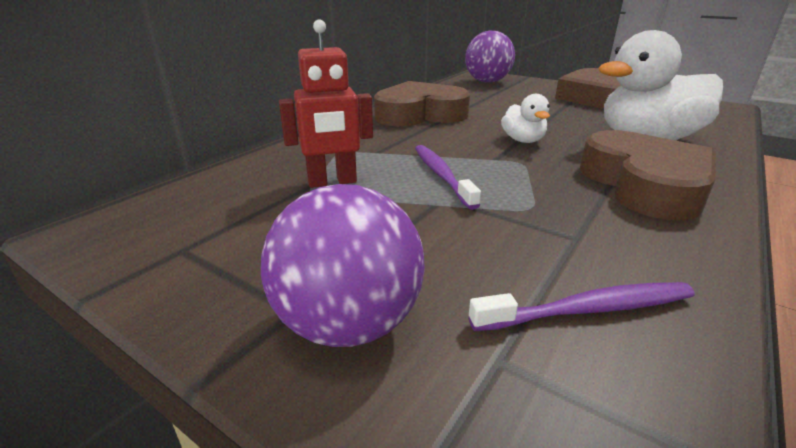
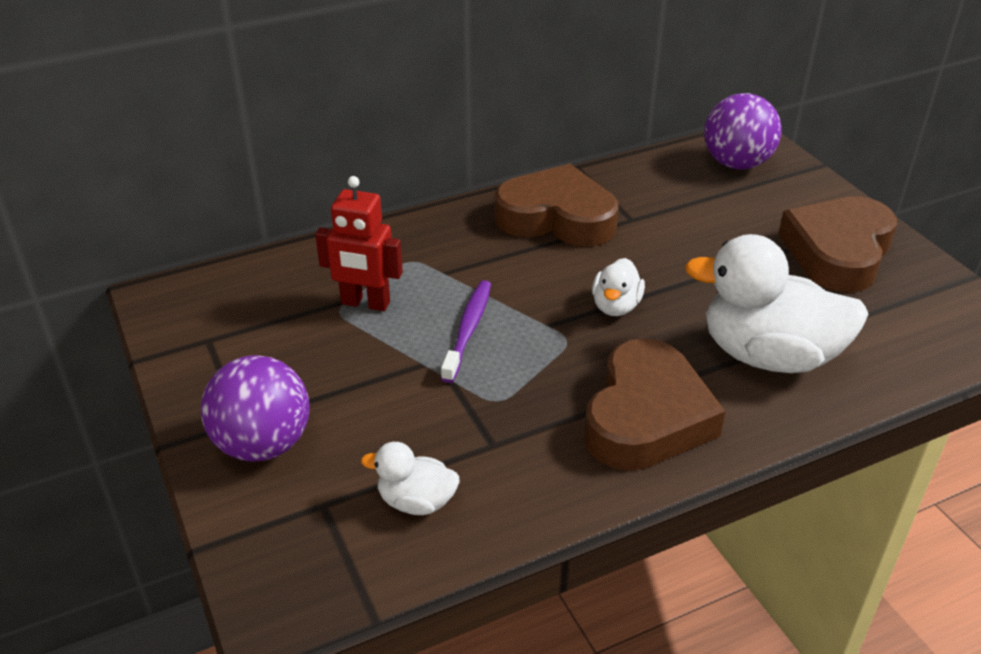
camera: 30 degrees right, 10 degrees up
(588, 310) = (416, 502): purple toothbrush -> white duck

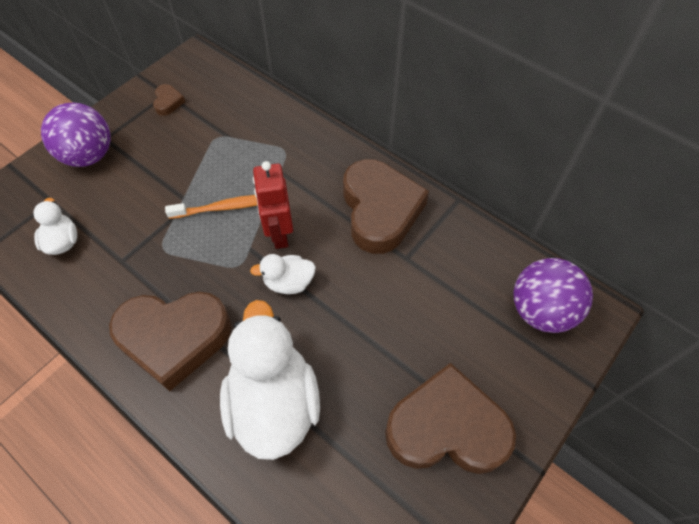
camera: 65 degrees right, 20 degrees up
(228, 341) = (168, 102): none -> brown heart
(365, 303) = (229, 146): red robot -> red robot (279, 234)
(468, 330) = (225, 207): purple toothbrush -> orange toothbrush

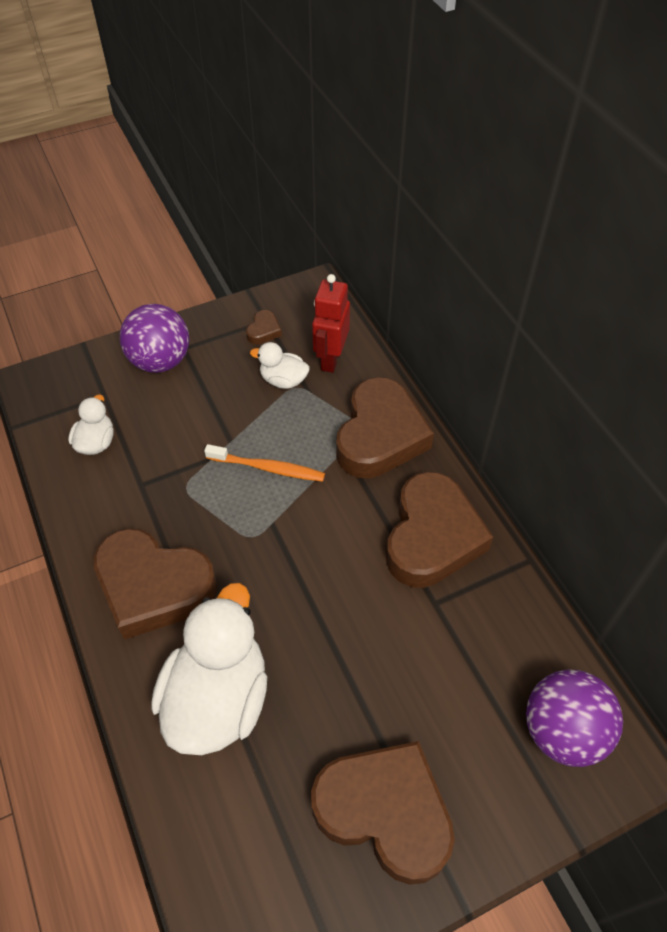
camera: 25 degrees right, 5 degrees down
(279, 234) = (310, 519): red robot -> red robot (330, 359)
(289, 282) = (294, 577): white duck -> white duck (283, 380)
(303, 150) = (380, 436): none -> brown heart

